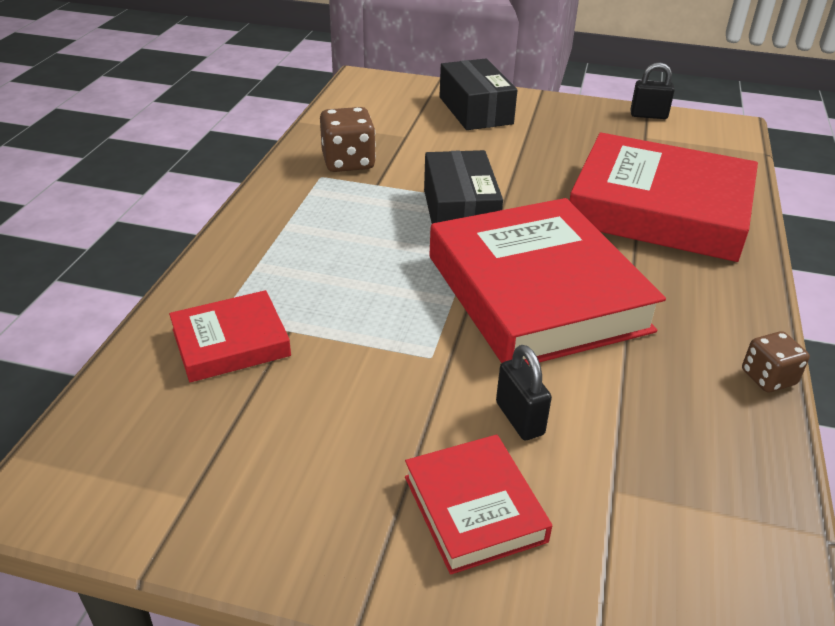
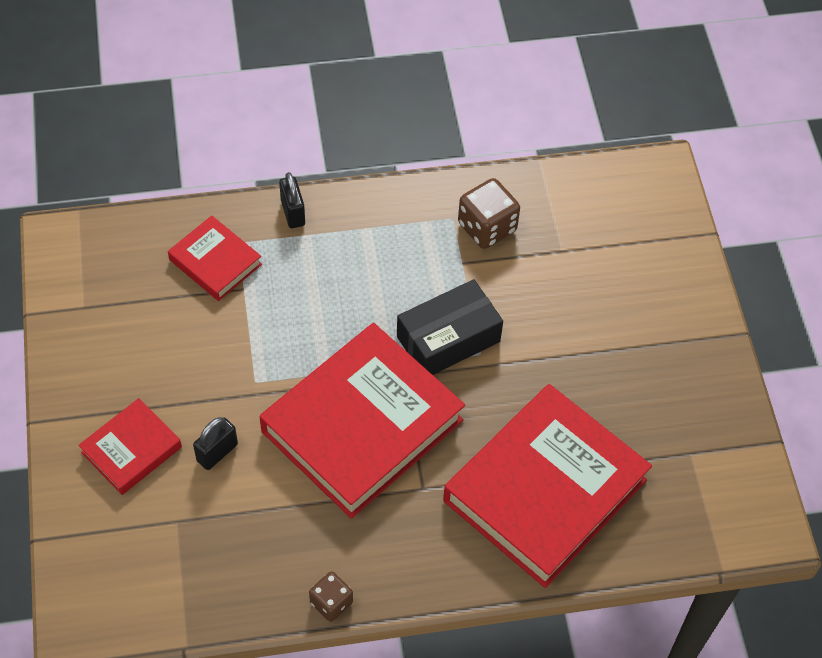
camera: 65 degrees right, 20 degrees up
(475, 110) = (653, 288): black box -> none
(648, 115) = (744, 447): black padlock -> black padlock (293, 213)
(659, 208) = (545, 490): red book -> red book turned 45 degrees clockwise

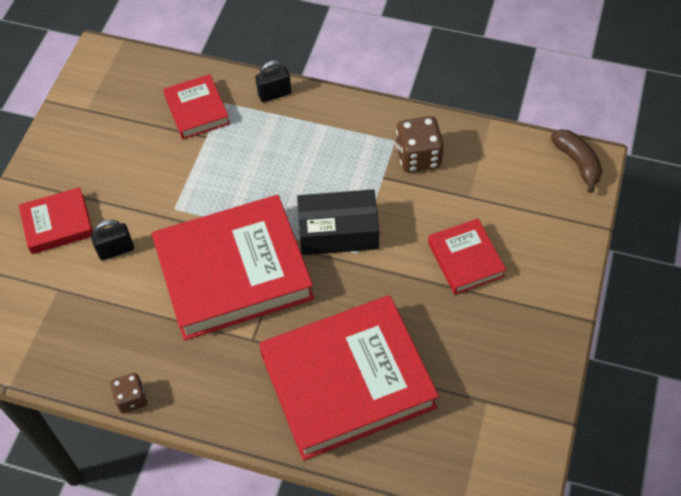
camera: 30 degrees right, 0 degrees up
(293, 213) = (274, 94): black padlock -> black padlock turned 60 degrees clockwise
(593, 318) = (465, 259): none -> red book
(649, 175) = (577, 163): none -> brown banana

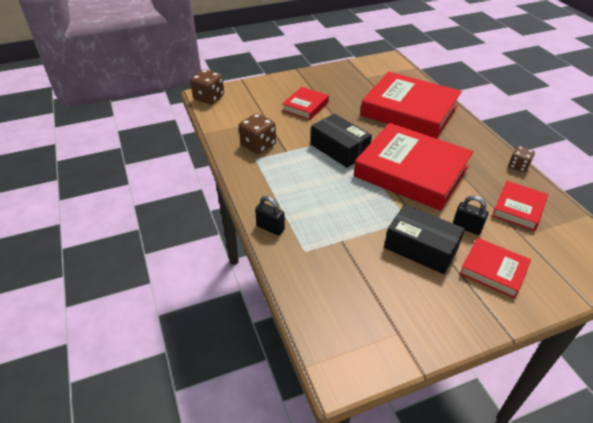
camera: 130 degrees left, 15 degrees down
(136, 190) = (421, 248): none -> black box
(197, 110) = (326, 260): red book -> red book (518, 208)
(577, 163) = (209, 98): brown banana -> brown dice

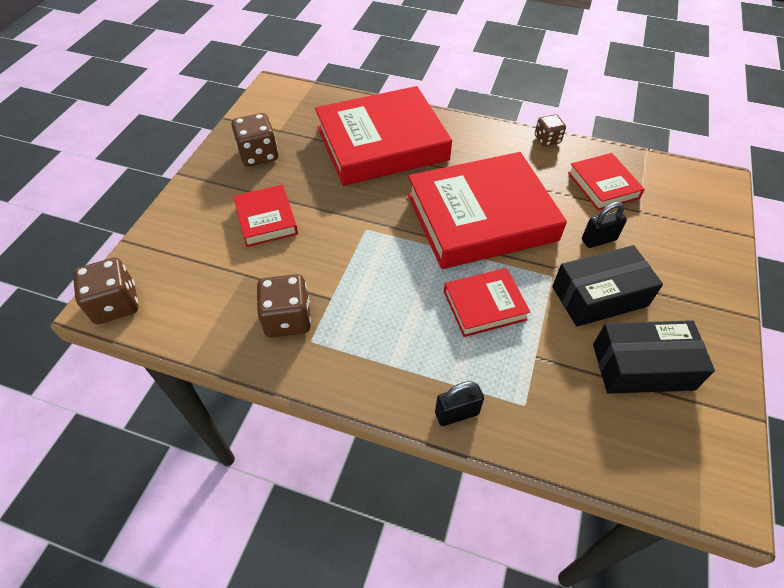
camera: 50 degrees left, 10 degrees up
(339, 149) = (382, 247): black box -> black box (642, 367)
(340, 81) = (259, 155): none -> brown dice
(493, 270) = (668, 266): red book -> red book (484, 305)

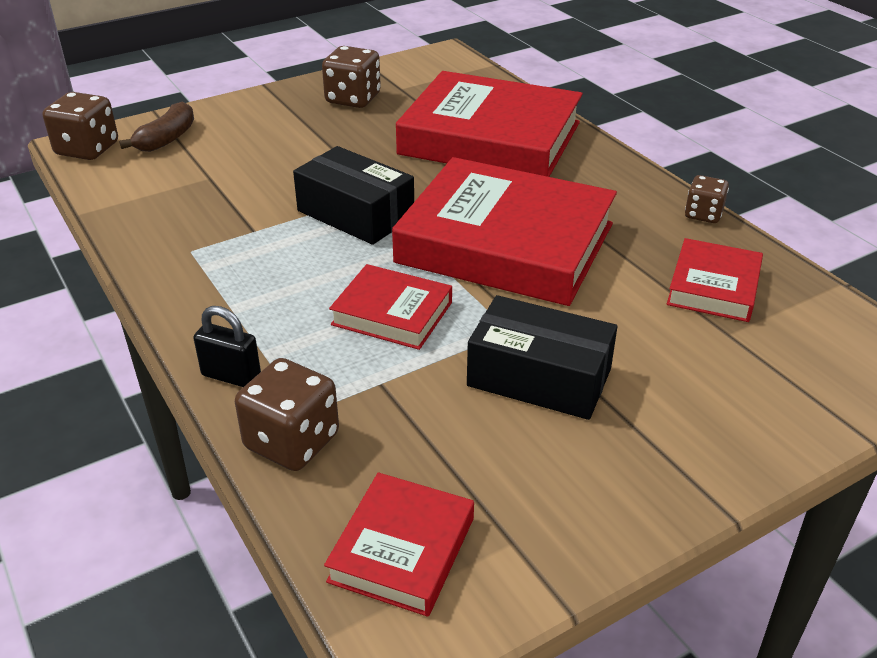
camera: 40 degrees right, 15 degrees down
(168, 259) = (167, 138): none -> brown banana
(266, 219) = (287, 148): red book -> red book (402, 549)
(287, 319) = (195, 225): brown dice -> brown dice (292, 441)
(598, 240) = (622, 330): black padlock -> none
(642, 367) = (490, 465): black box -> black box (355, 214)

